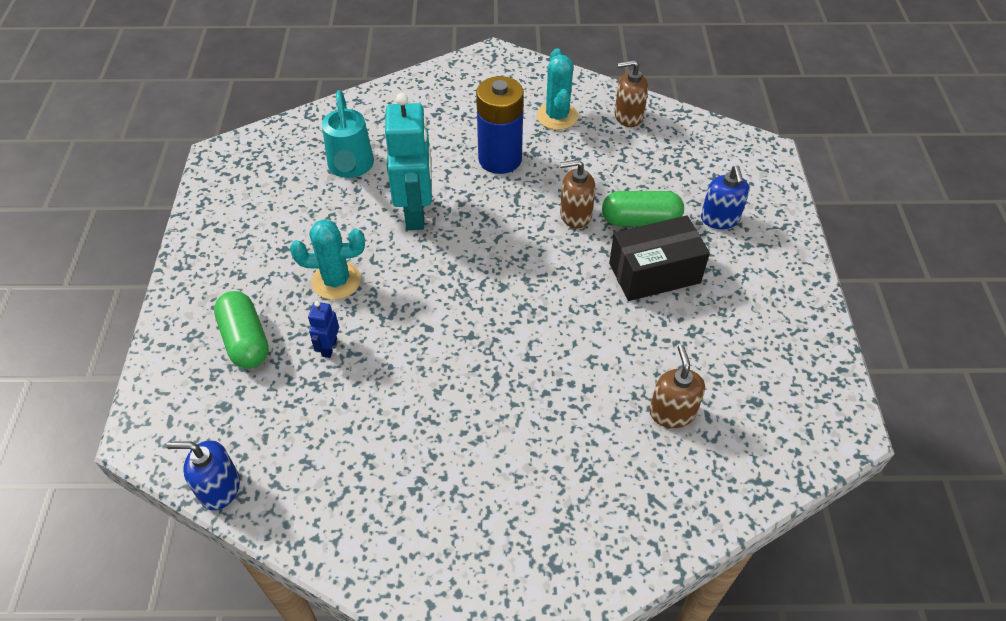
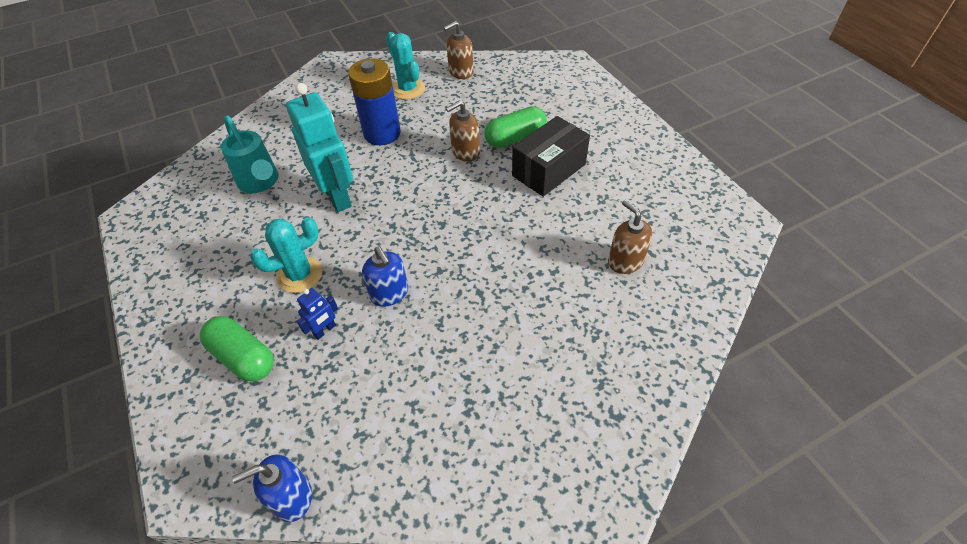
camera: 25 degrees left, 0 degrees up
(329, 347) = (325, 330): blue robot -> blue robot turned 120 degrees counterclockwise
(720, 219) = (569, 117): blue soap dispenser -> blue soap dispenser (389, 293)

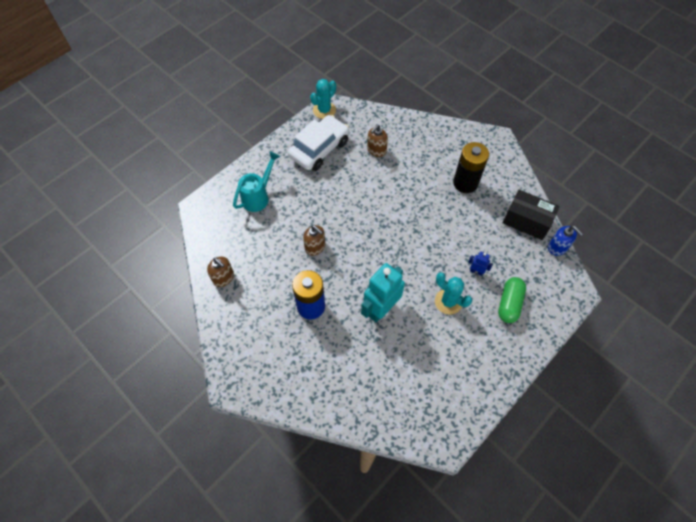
camera: 110 degrees left, 10 degrees up
(260, 183) = (386, 366): turquoise watering can -> turquoise watering can (258, 196)
(389, 293) = (440, 249): blue soap dispenser -> none
(408, 89) = (254, 308): turquoise cactus -> turquoise cactus (324, 110)
(508, 381) = (465, 183): none -> black battery
(515, 138) = (293, 222): green capsule -> none
(549, 170) = (318, 197): black box -> black box (526, 221)
(644, 188) = (319, 149): none -> white car

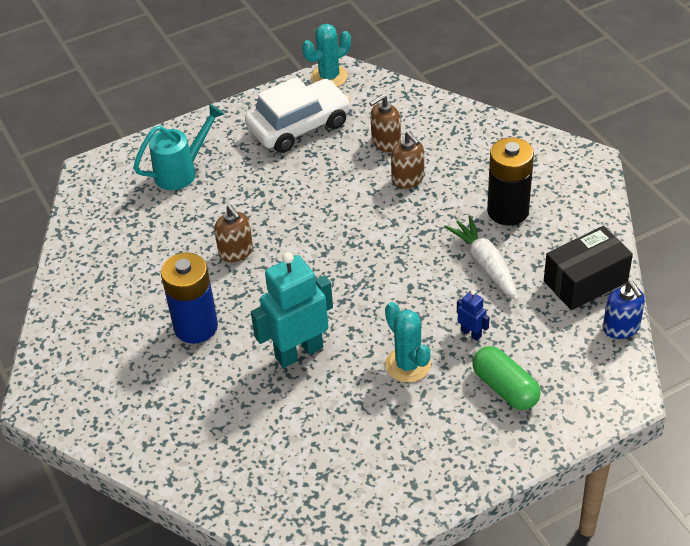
camera: 20 degrees right, 15 degrees down
(223, 278) = (87, 264): brown soap dispenser -> brown soap dispenser (408, 179)
(466, 222) = (485, 264): none -> white carrot
(509, 303) = (505, 388): green capsule -> green capsule turned 75 degrees counterclockwise
(526, 221) = (585, 281): black box -> black box turned 75 degrees counterclockwise

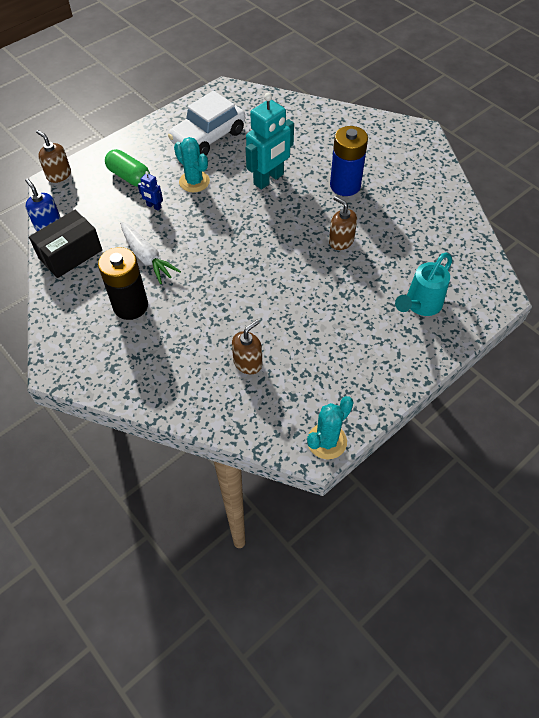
camera: 165 degrees right, 10 degrees up
(299, 126) = (335, 370): white car -> white car (208, 137)
(408, 179) = (220, 325): brown soap dispenser -> brown soap dispenser (59, 175)

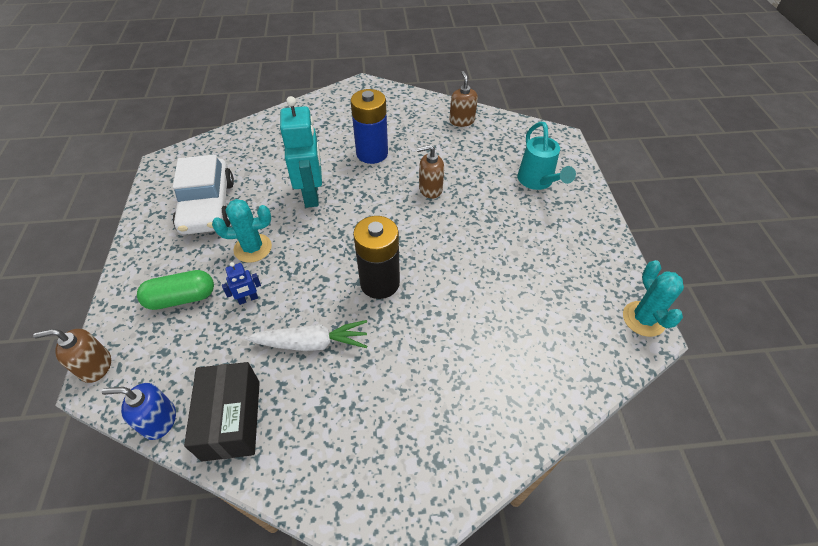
camera: 55 degrees left, 5 degrees down
(130, 306) = (365, 395): black battery -> black battery (380, 283)
(248, 362) = (517, 329): brown soap dispenser -> brown soap dispenser (462, 121)

